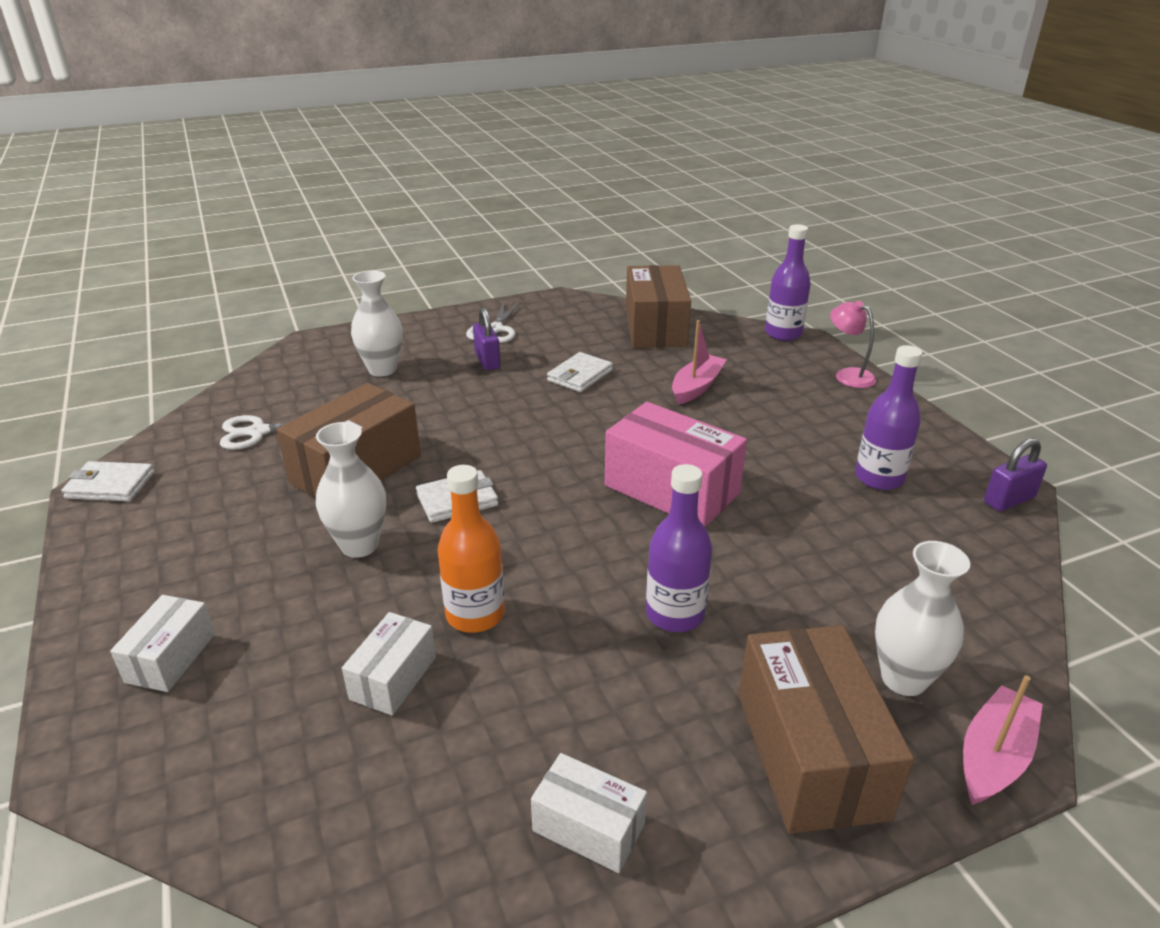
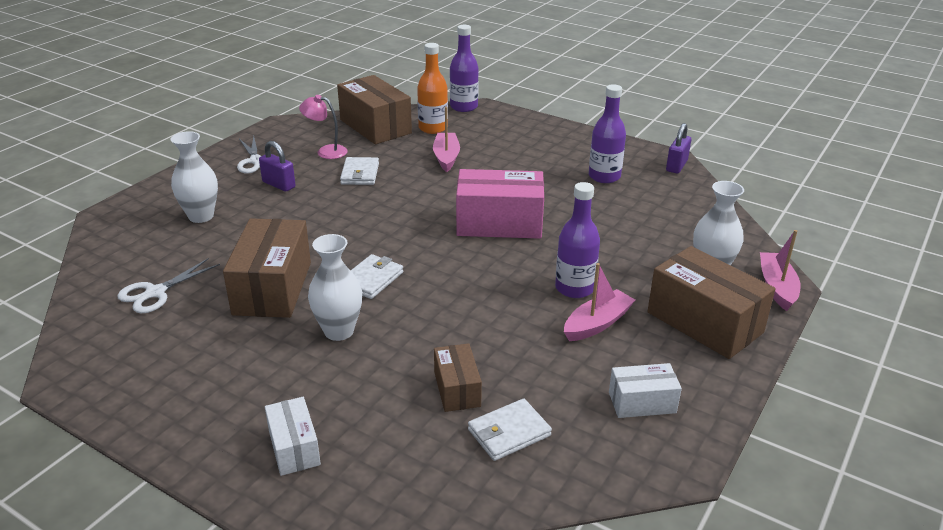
camera: 35 degrees left, 0 degrees up
(110, 485) = (76, 375): white wallet -> white wallet (509, 432)
(393, 678) = (457, 389): white box -> brown box
(475, 614) = (464, 336): orange bottle -> orange bottle (433, 128)
(651, 678) = (597, 324): none -> pink boat
(848, 375) = (529, 122): pink lamp -> pink lamp (326, 151)

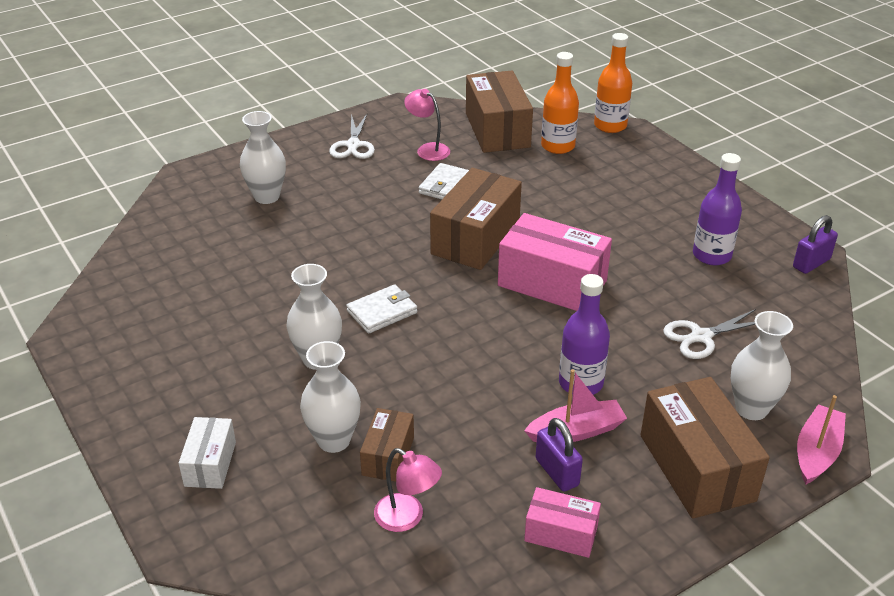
camera: 25 degrees right, 5 degrees up
(155, 293) = (183, 269): white scissors -> white scissors (701, 337)
(273, 288) = (286, 294): brown box -> brown box (476, 238)
(279, 185) = (358, 178): purple padlock -> purple padlock (557, 472)
(399, 391) = (334, 440): none -> white vase
(446, 157) = (548, 187): pink boat -> none
(464, 107) = (610, 126): purple bottle -> orange bottle
(509, 432) = (407, 518): white wallet -> pink lamp
(642, 402) = (561, 533): white box -> pink box

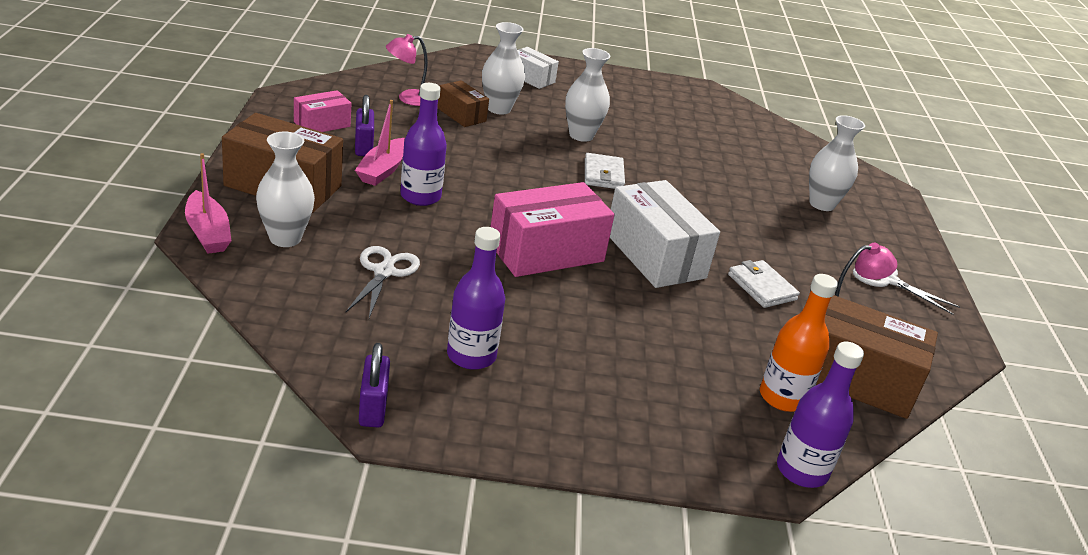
camera: 120 degrees right, 5 degrees down
(476, 238) = (655, 255): brown box -> white box
(557, 472) = (363, 147): purple padlock -> purple padlock turned 75 degrees clockwise
(610, 126) = (802, 471): orange bottle -> purple bottle

